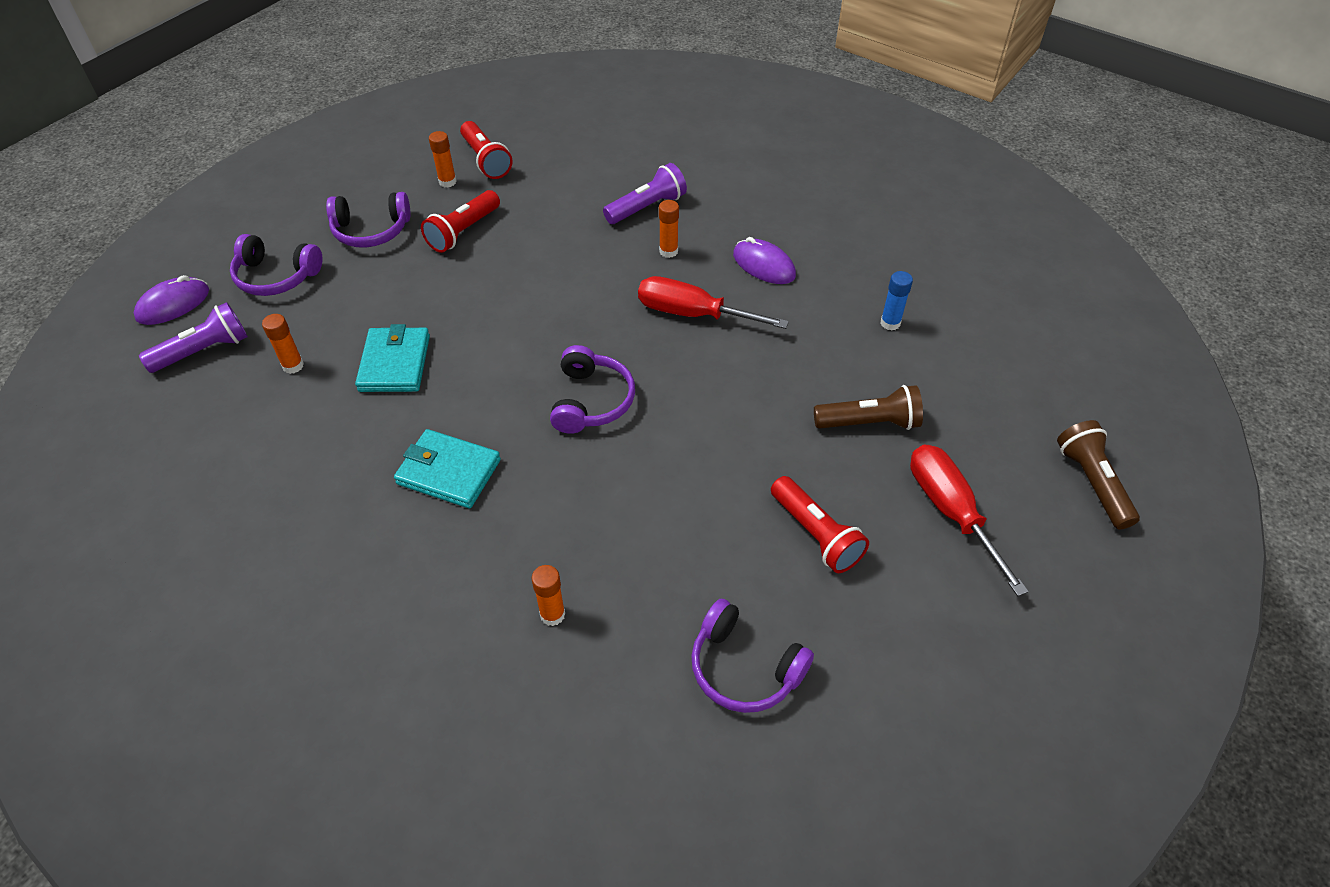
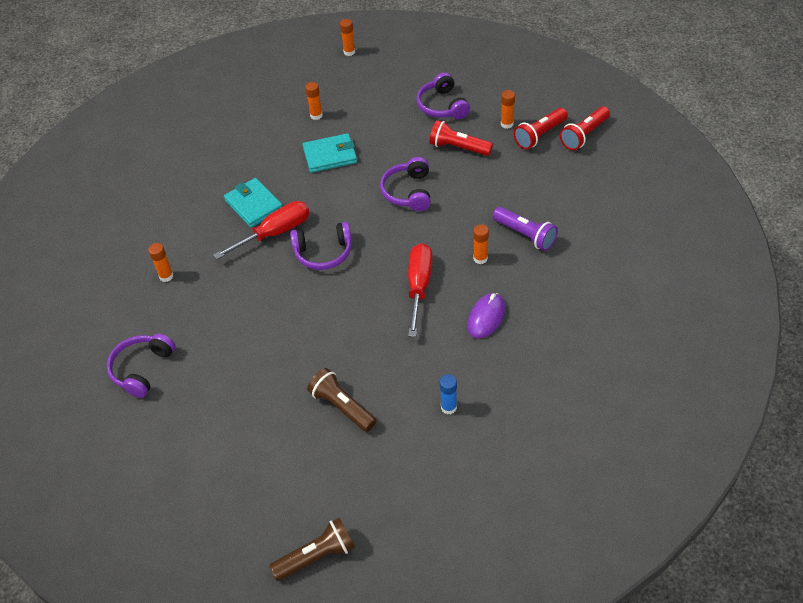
camera: 80 degrees right, 0 degrees up
(173, 304) = (349, 52): purple mouse -> orange glue stick
(204, 351) = (317, 78): purple flashlight -> none
(276, 277) = (385, 82): purple headphones -> purple headphones (408, 192)
(449, 472) = (254, 205): turquoise wallet -> turquoise wallet turned 45 degrees counterclockwise
(816, 534) = (240, 389): red flashlight -> red flashlight (584, 135)
(869, 423) = (342, 406): brown flashlight -> brown flashlight turned 150 degrees clockwise
(950, 511) = (272, 464): red screwdriver -> red screwdriver (275, 233)

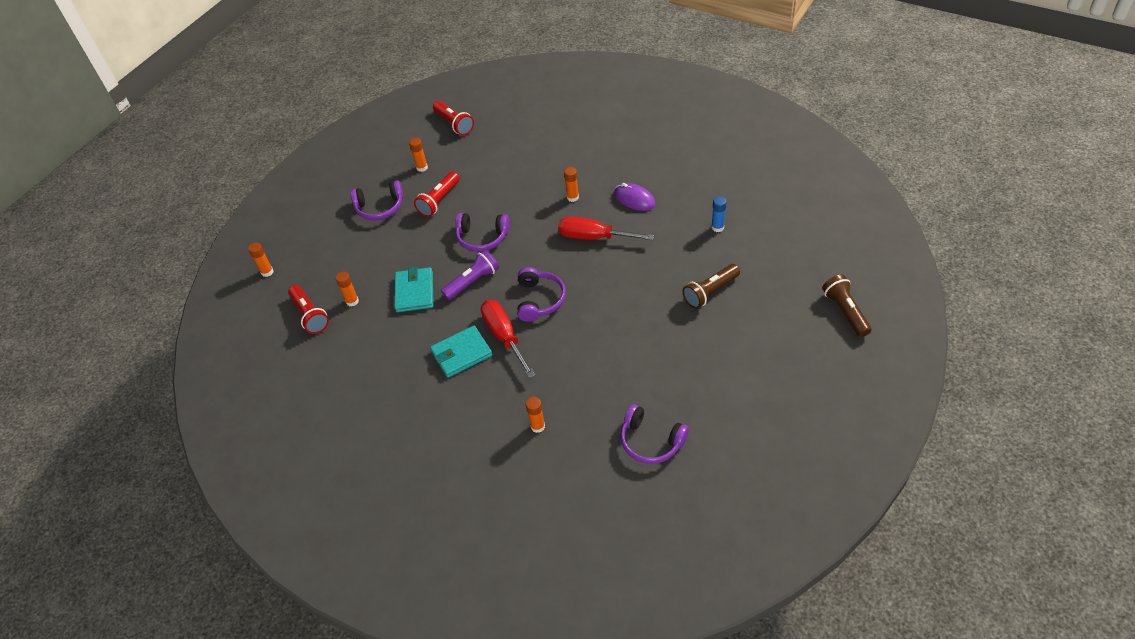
camera: 80 degrees left, 0 degrees up
(525, 235) = (554, 169): purple flashlight -> purple flashlight (473, 281)
(539, 135) = (444, 149): red flashlight -> red flashlight (310, 315)

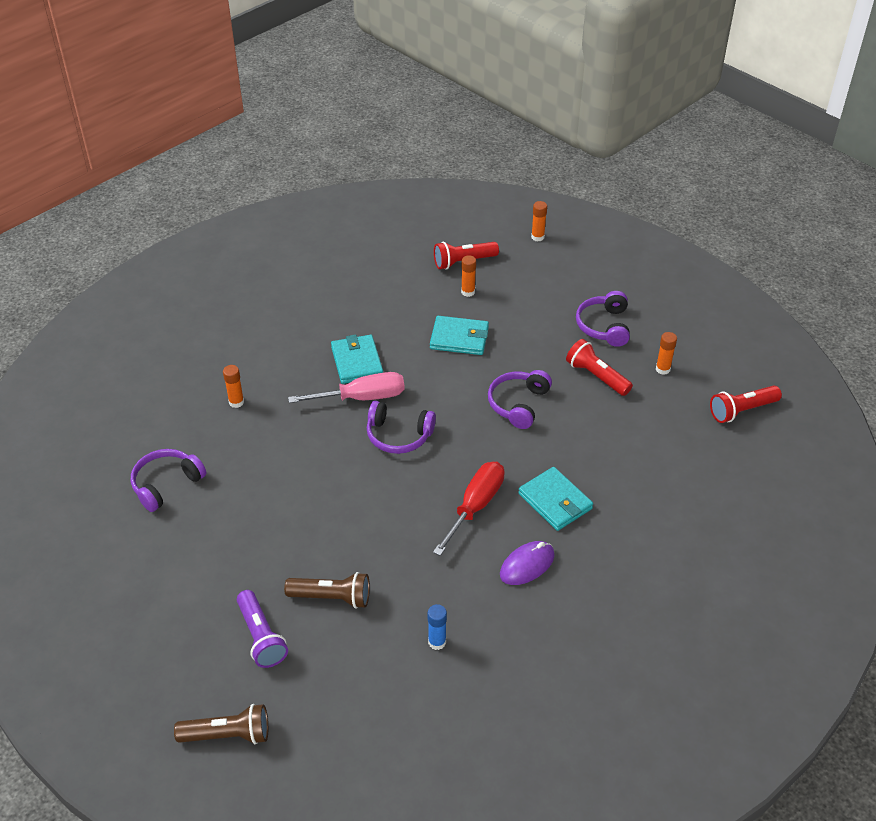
camera: 100 degrees right, 5 degrees down
(473, 281) = (452, 385): purple flashlight -> purple flashlight (261, 637)
(504, 336) = (362, 397): red screwdriver -> pink screwdriver
(572, 197) = (555, 501): orange glue stick -> turquoise wallet
(710, 292) = (332, 597): brown flashlight -> brown flashlight turned 120 degrees clockwise

